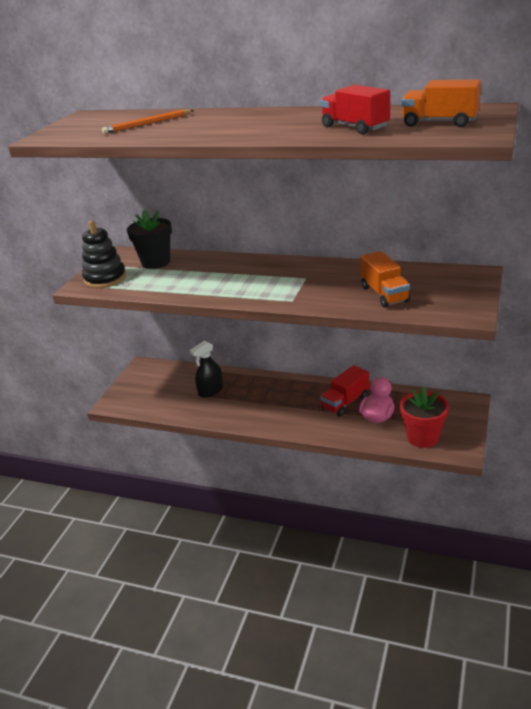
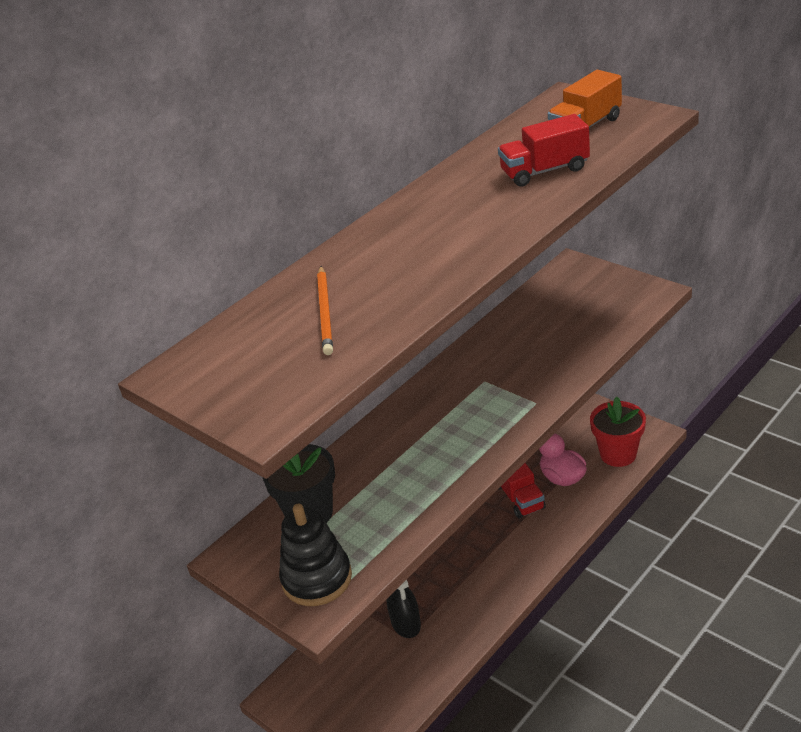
camera: 65 degrees left, 5 degrees up
(384, 294) = (571, 333): orange truck -> none

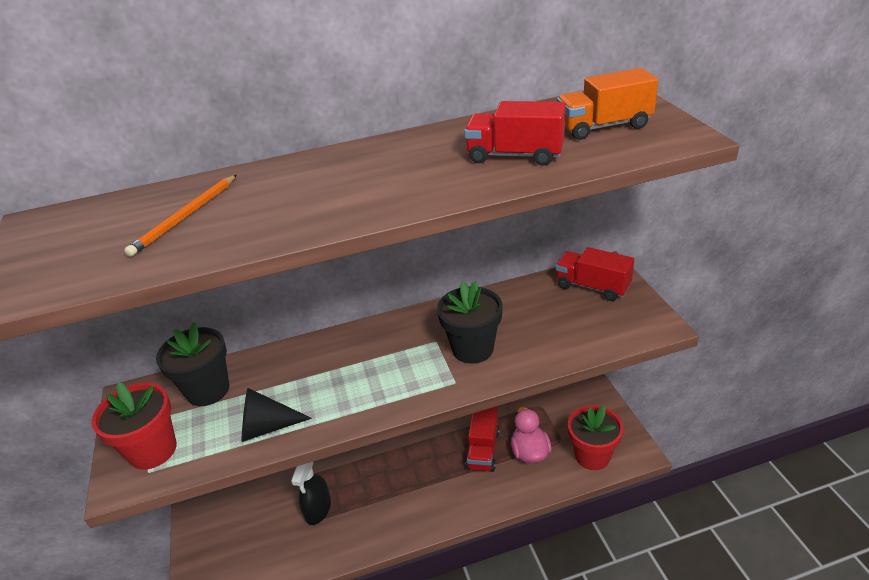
camera: 30 degrees right, 0 degrees up
(317, 578) = (153, 450): black stacking toy -> red flower pot
(406, 510) = (267, 427): none -> black cone
(523, 372) = (472, 349): none -> black flower pot
(575, 284) = (592, 287): none -> red truck

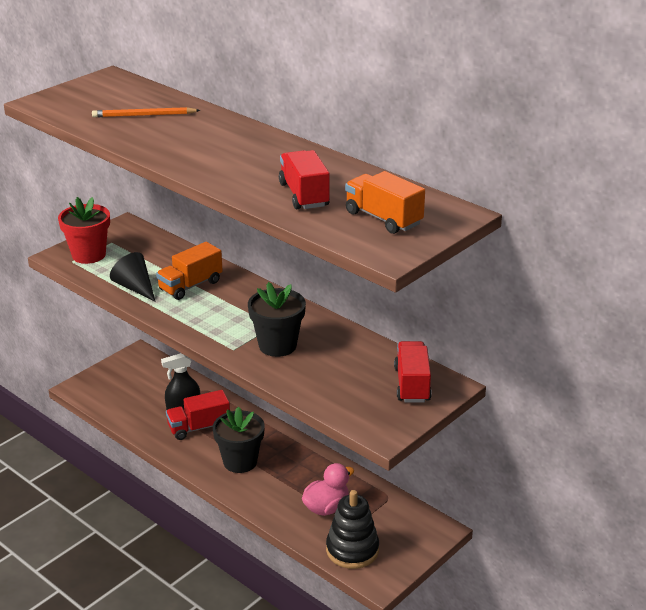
camera: 55 degrees right, 5 degrees down
(208, 390) = (151, 251): black flower pot -> black flower pot (240, 461)
(309, 379) = (190, 286): none -> orange truck
(483, 449) = (308, 478): red truck -> red truck (199, 427)
(592, 456) = (352, 550): red flower pot -> black stacking toy

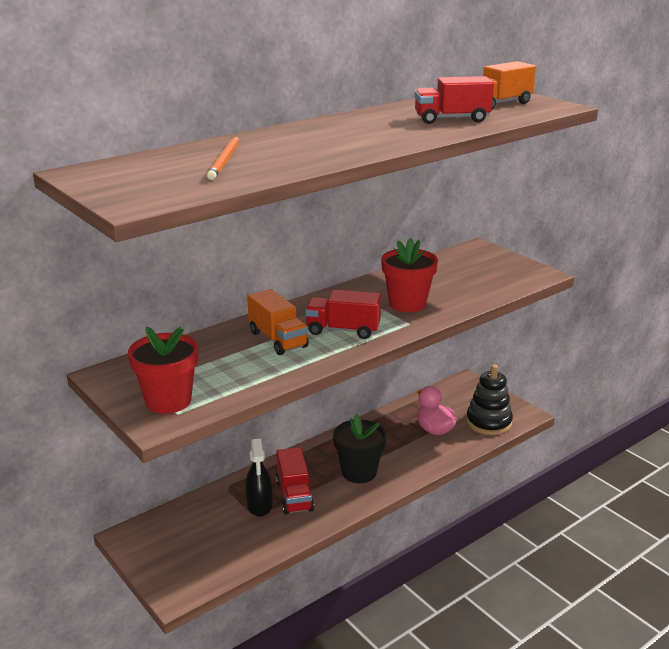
camera: 80 degrees left, 5 degrees down
(135, 287) = (267, 371): black cone -> none
(277, 345) = (407, 304): black flower pot -> red flower pot
(412, 385) = (475, 259): red truck -> red truck (343, 330)

